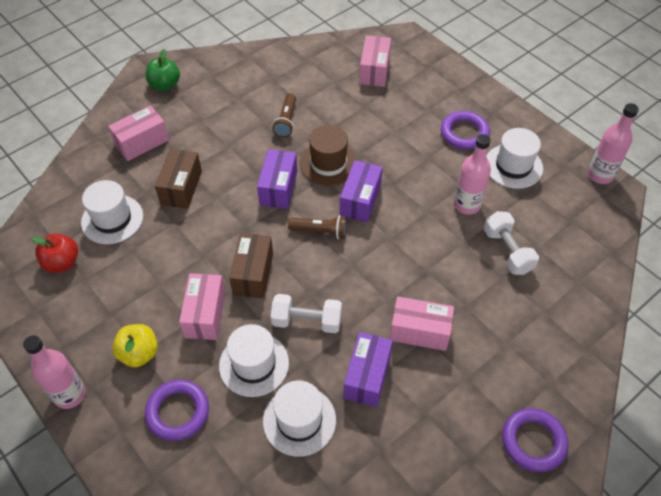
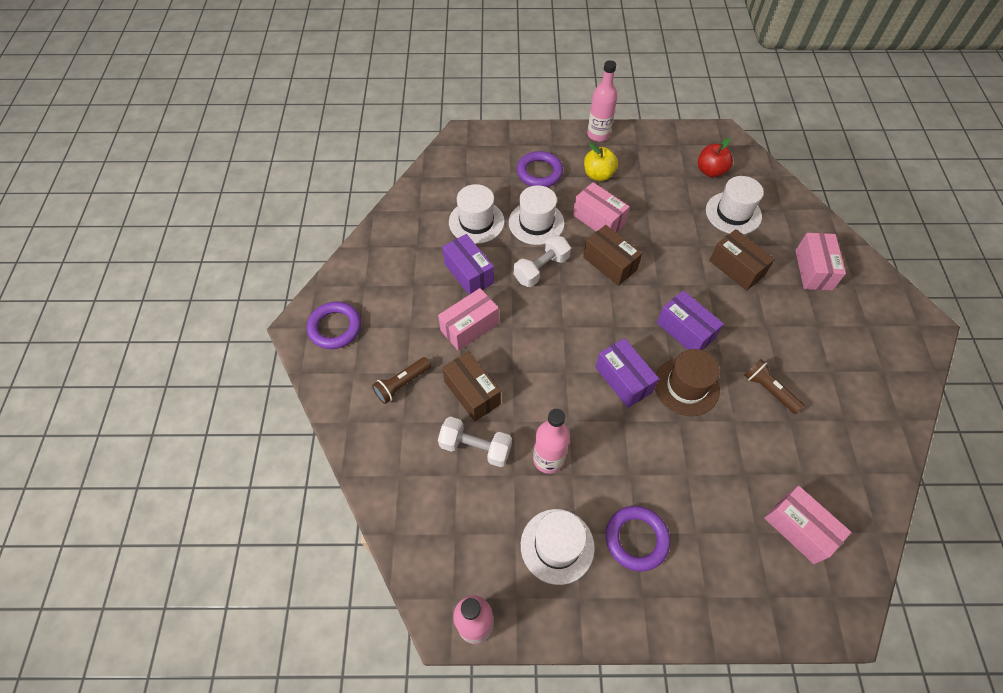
camera: 130 degrees right, 5 degrees up
(165, 85) = (890, 325): green apple -> none
(320, 231) = (614, 329): brown flashlight -> brown flashlight (402, 384)
(472, 284) = (472, 393): none -> brown box

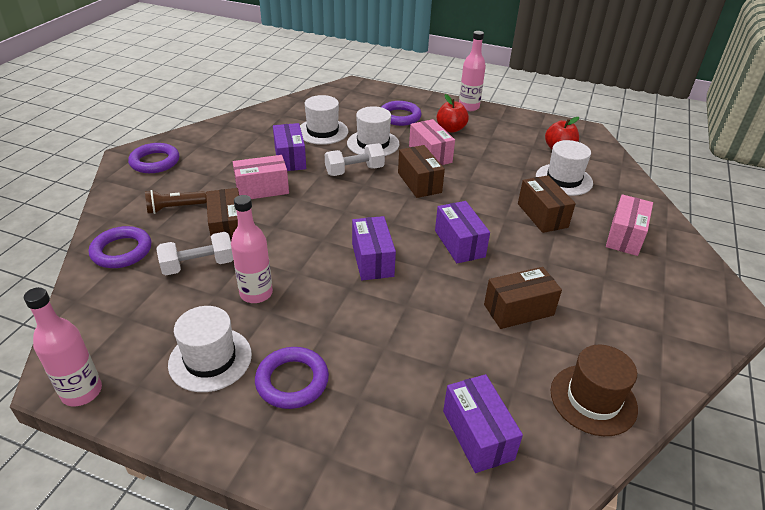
camera: 20 degrees right, 20 degrees down
(391, 459) = (122, 251): none -> purple ring
(475, 447) = (198, 265): white dumbbell -> white dumbbell turned 60 degrees counterclockwise
(598, 175) = (451, 129): yellow apple -> red apple
(686, 386) = (432, 282): brown hat -> brown hat (593, 399)
(769, 390) = (518, 310): brown flashlight -> brown box
(799, 529) = (477, 434): pink box -> purple box

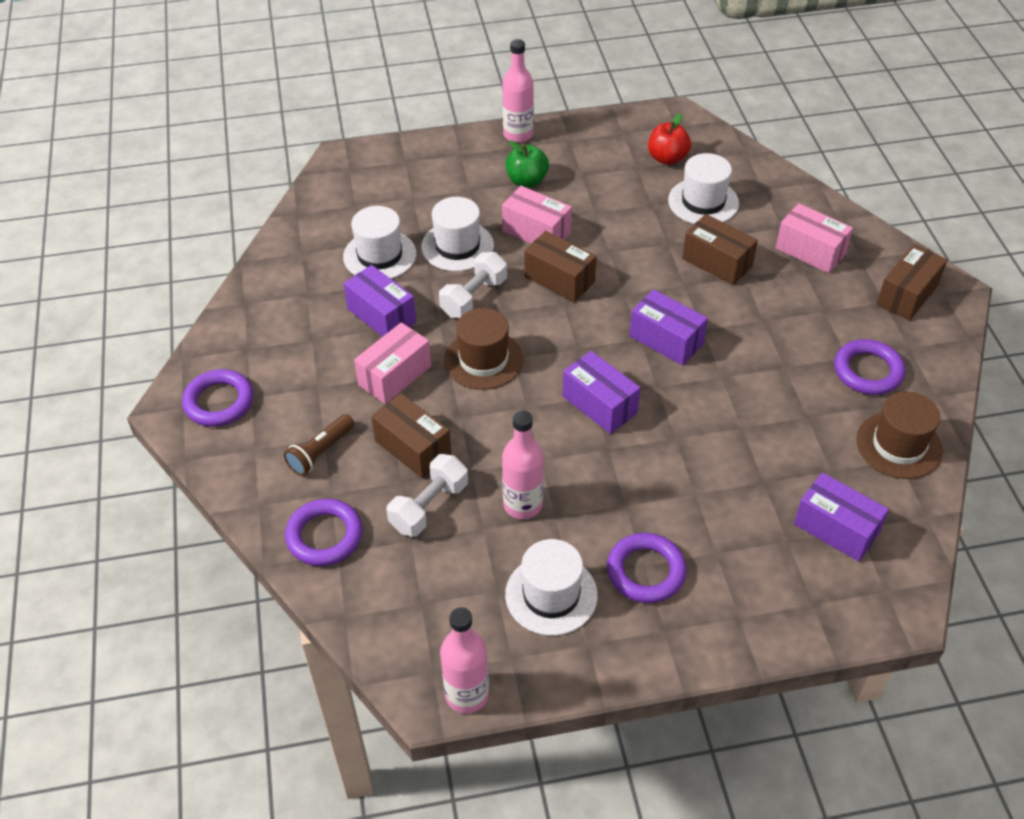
camera: 30 degrees left, 10 degrees up
(324, 203) = (483, 360): none -> brown hat
(400, 117) = (450, 188): purple ring -> purple ring (868, 371)
(451, 129) = (526, 181): red apple -> green apple
(518, 310) = (778, 388): brown box -> brown box (907, 295)
(625, 236) = (810, 251): pink box -> pink box turned 45 degrees counterclockwise

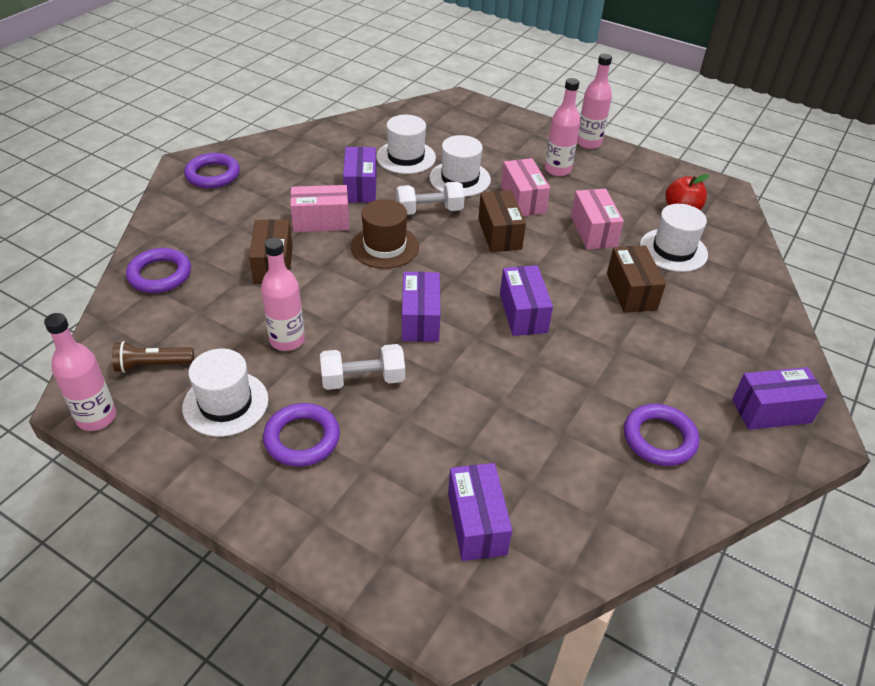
camera: 40 degrees right, 5 degrees down
(321, 452) = (223, 232): brown flashlight -> brown flashlight (153, 365)
(429, 506) = (234, 301): white dumbbell -> white dumbbell (363, 379)
(526, 181) = (557, 170): green apple -> pink bottle
(810, 251) = (721, 330): pink box -> pink box (593, 231)
(898, 445) = (614, 508): brown hat -> none
(907, 295) = (771, 411): brown box -> purple box

